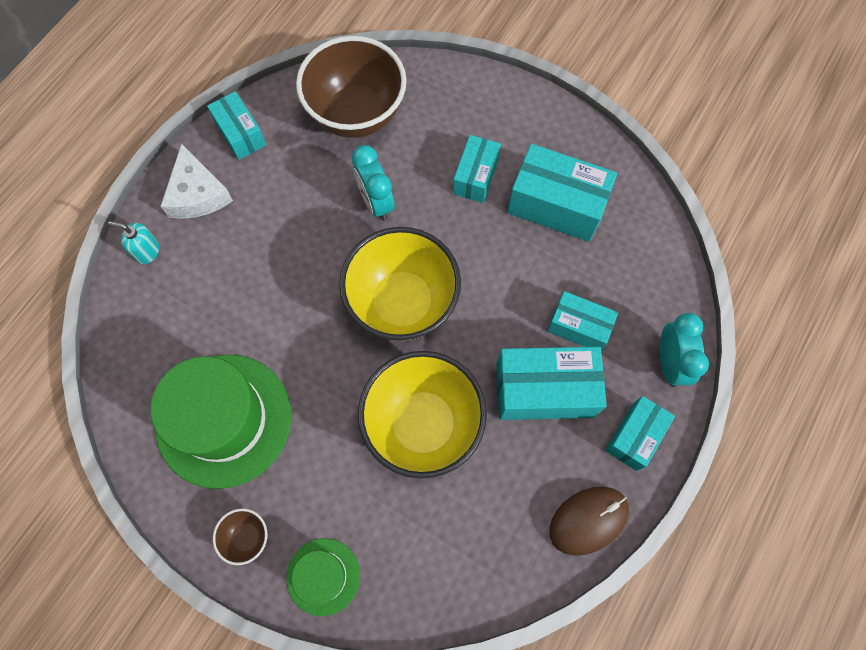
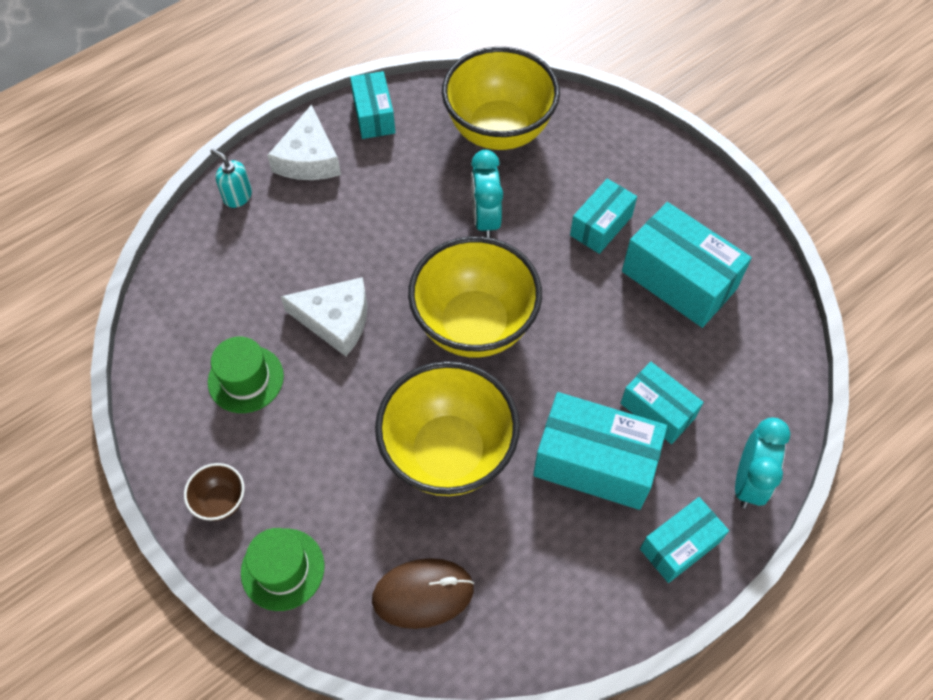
camera: 20 degrees right, 10 degrees down
(224, 420) = (246, 379): green hat -> green hat, size x0.51
(281, 338) = (336, 320): none -> white cheese
(356, 114) = (498, 130): brown bowl -> yellow bowl
(588, 520) = (593, 616): brown mouse -> brown mouse (423, 594)

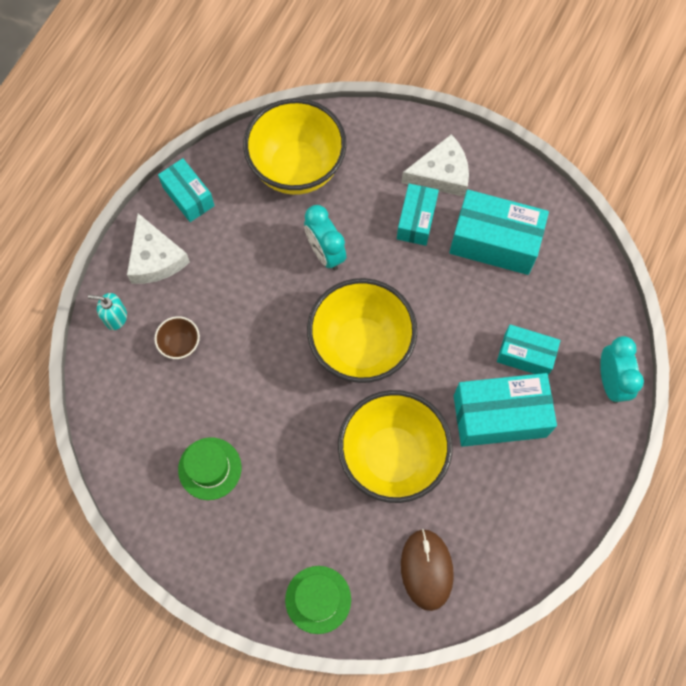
camera: 25 degrees left, 10 degrees up
(221, 501) = (244, 571): brown bowl -> brown bowl (180, 344)
(336, 320) = (253, 389): white cheese -> white cheese (441, 174)
(423, 594) = (426, 569): brown mouse -> brown mouse turned 60 degrees counterclockwise
(679, 545) = (584, 451): turquoise box -> none

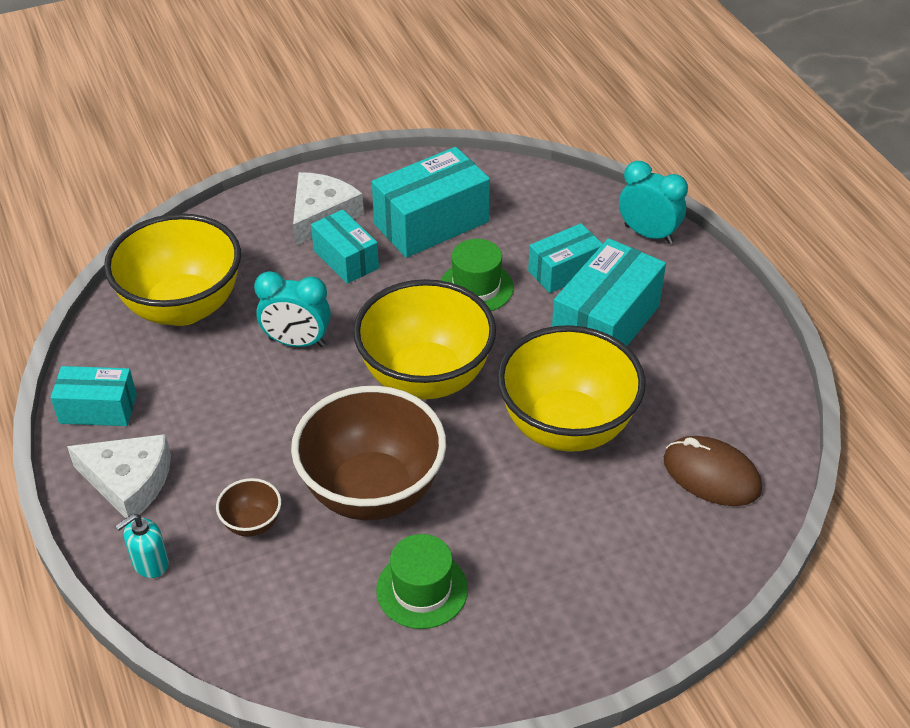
camera: 50 degrees left, 25 degrees down
(253, 387) = (372, 491): none -> brown bowl
(318, 599) = (664, 586): green hat -> green hat (476, 287)

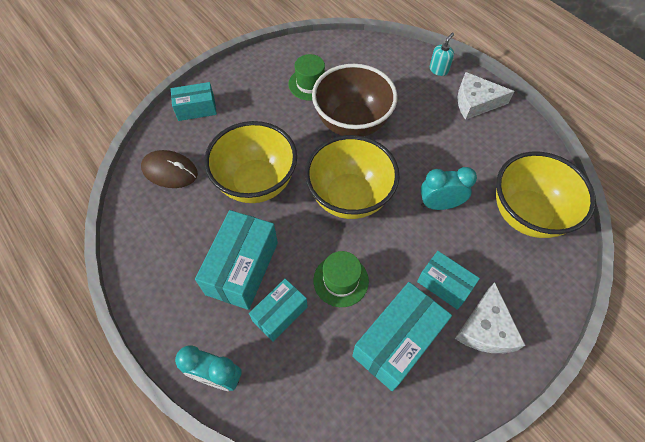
camera: 165 degrees right, 15 degrees up
(98, 409) = (522, 135): turquoise box -> turquoise box (196, 109)
(252, 523) = (403, 95): brown bowl -> none

